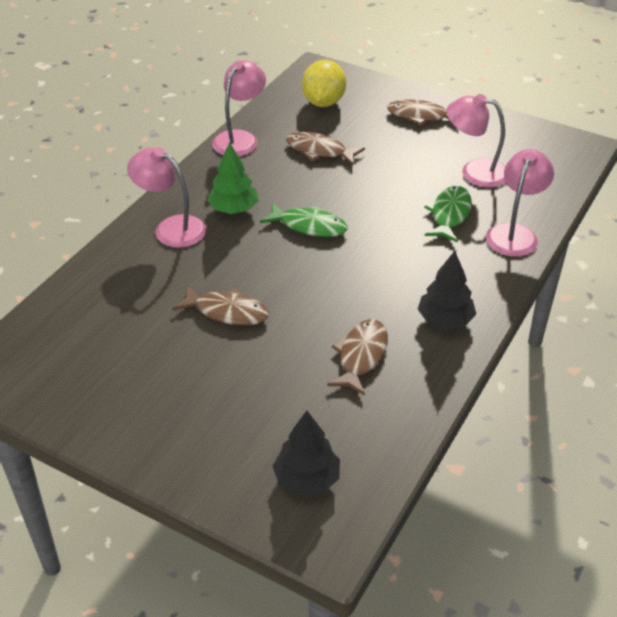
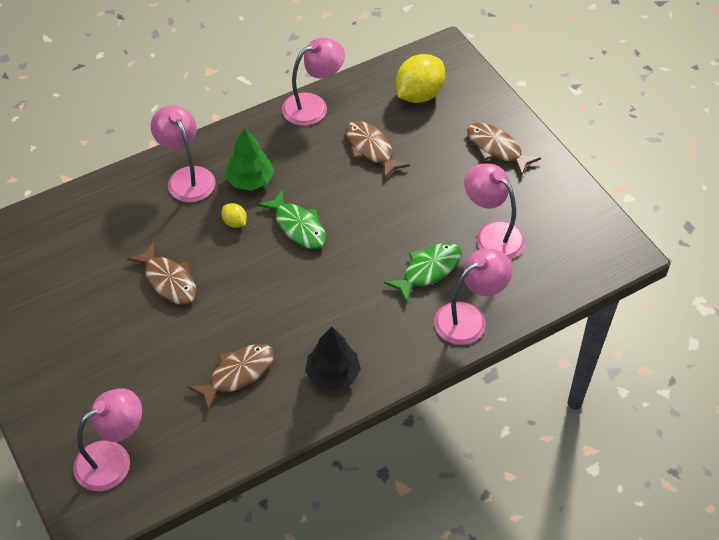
camera: 30 degrees right, 10 degrees up
(248, 244) = (235, 222): none -> yellow lemon
(306, 479) = (113, 459): black tree -> pink lamp

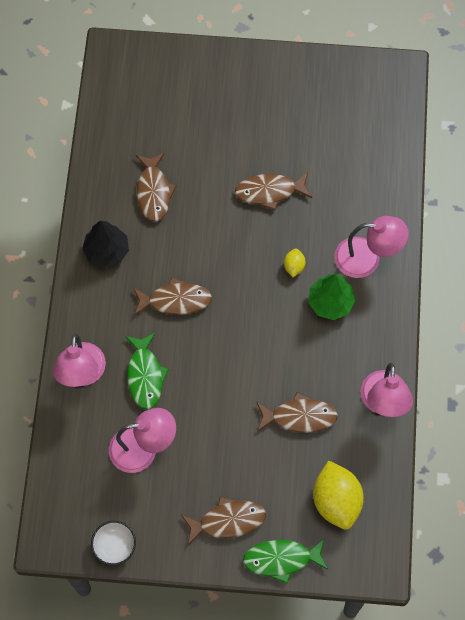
camera: 125 degrees right, 15 degrees up
(113, 459) = (145, 86): pink lamp -> none
(235, 222) = (294, 266): yellow lemon -> yellow lemon turned 75 degrees counterclockwise
(298, 226) = (257, 309): green fish -> green fish (281, 559)
(338, 289) = (175, 300): none -> brown fish
(586, 206) = (114, 546): none -> white bowl

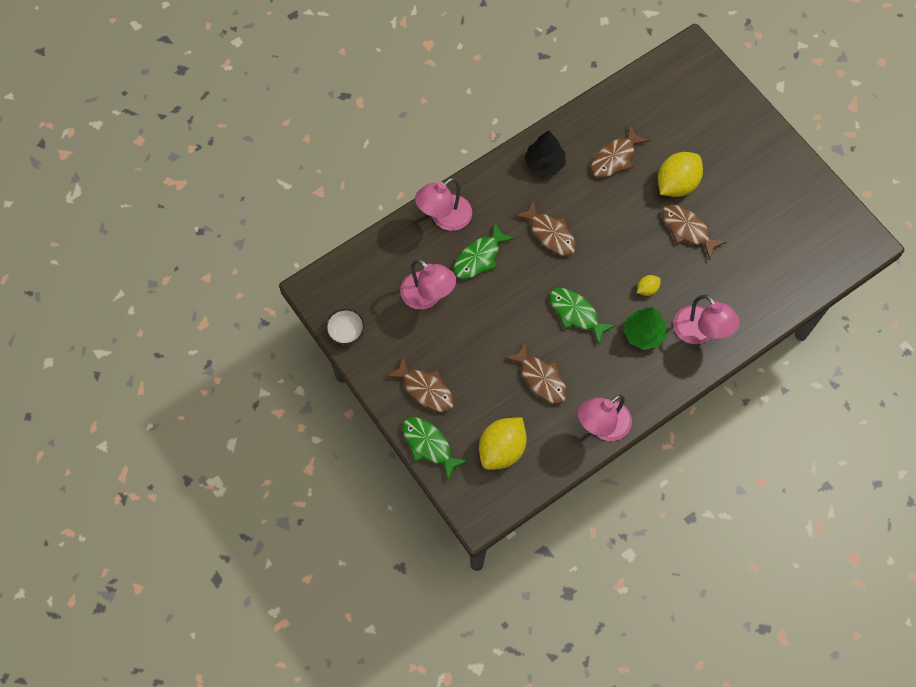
camera: 50 degrees right, 0 degrees up
(221, 165) = (676, 184): none -> yellow lemon
(266, 340) = (576, 313): none -> green fish

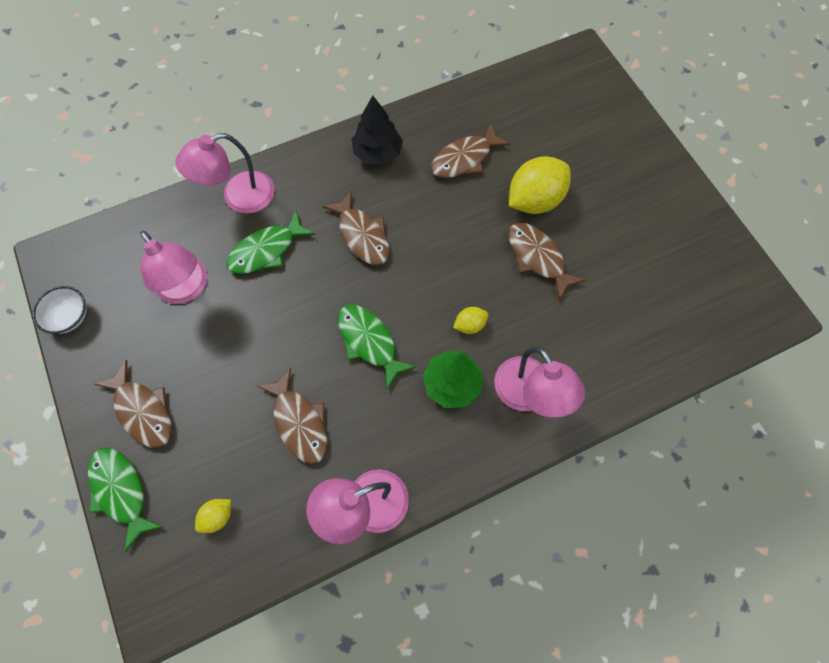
camera: 10 degrees right, 0 degrees up
(502, 449) = (217, 516): yellow lemon -> yellow lemon, size x0.47

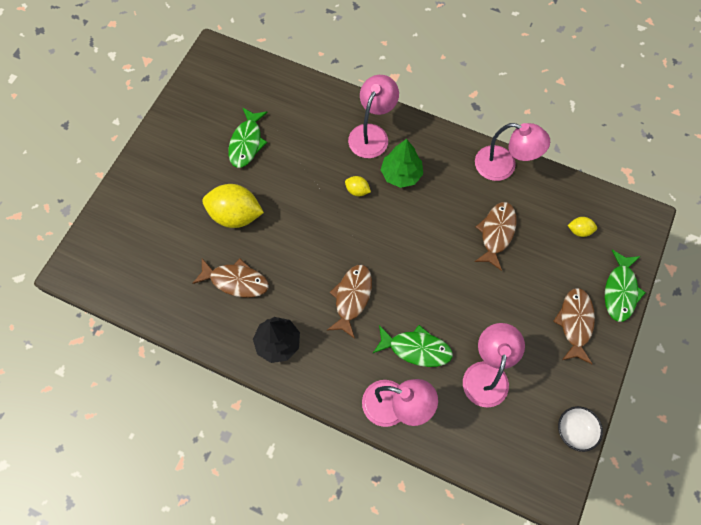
camera: 130 degrees left, 0 degrees up
(369, 342) = (417, 235): green fish -> green fish (247, 143)
(537, 258) = (278, 185): brown fish -> none

